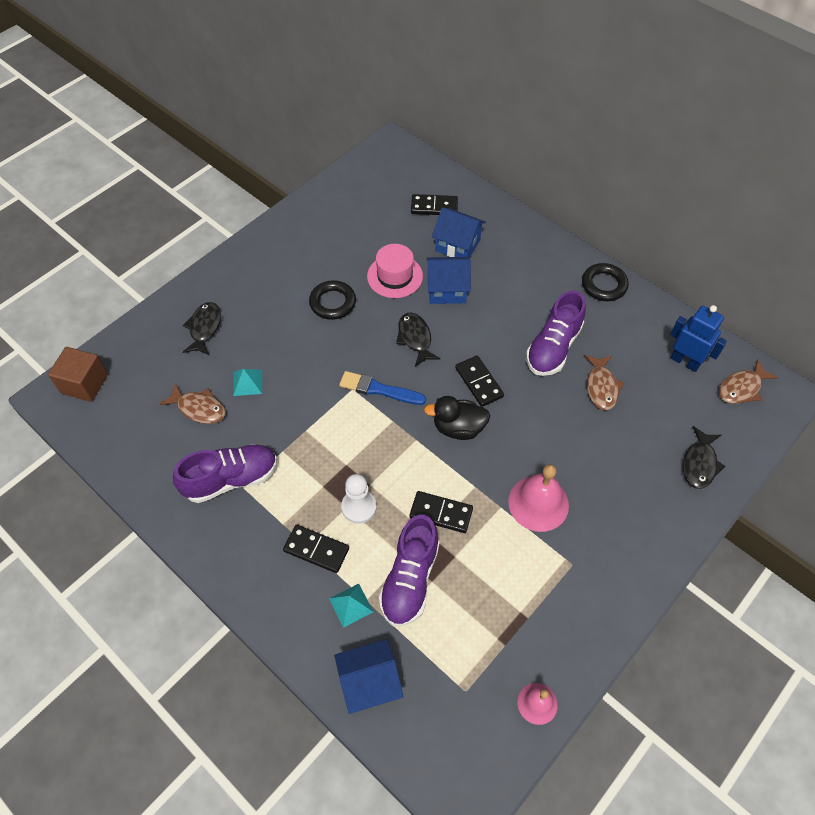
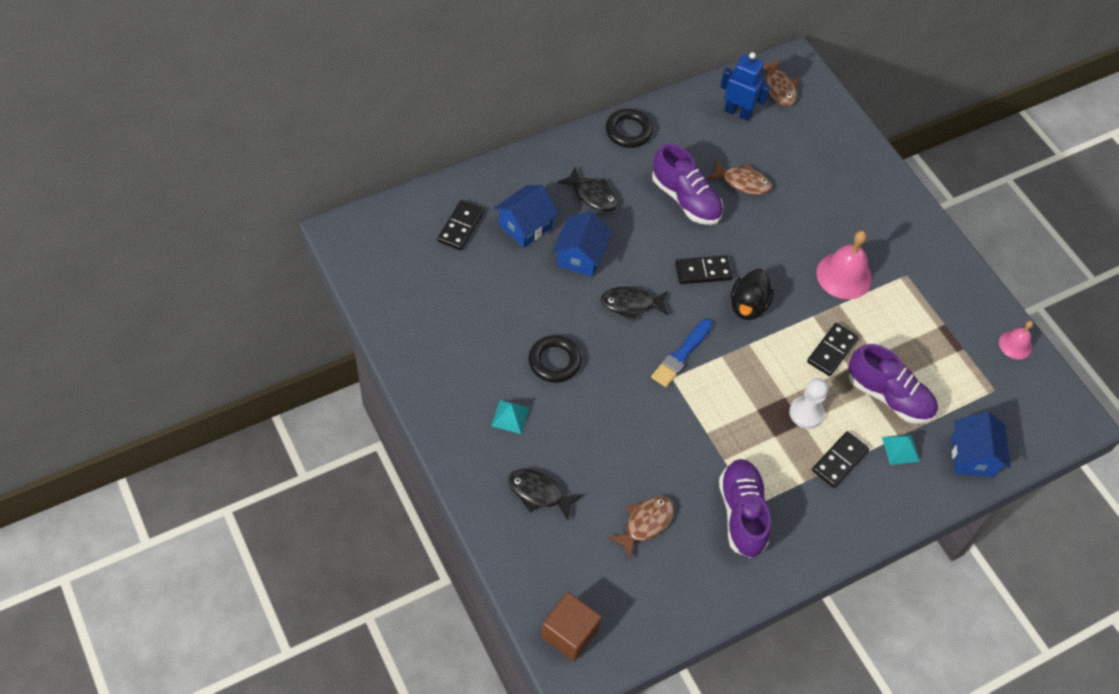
camera: 75 degrees left, 0 degrees up
(247, 382) = (629, 469): turquoise pyramid -> turquoise pyramid (510, 416)
(395, 276) = (542, 294): pink hat -> none
(685, 361) = (738, 112): blue robot -> blue robot turned 60 degrees clockwise
(699, 463) = (841, 150): black fish -> black fish (592, 195)

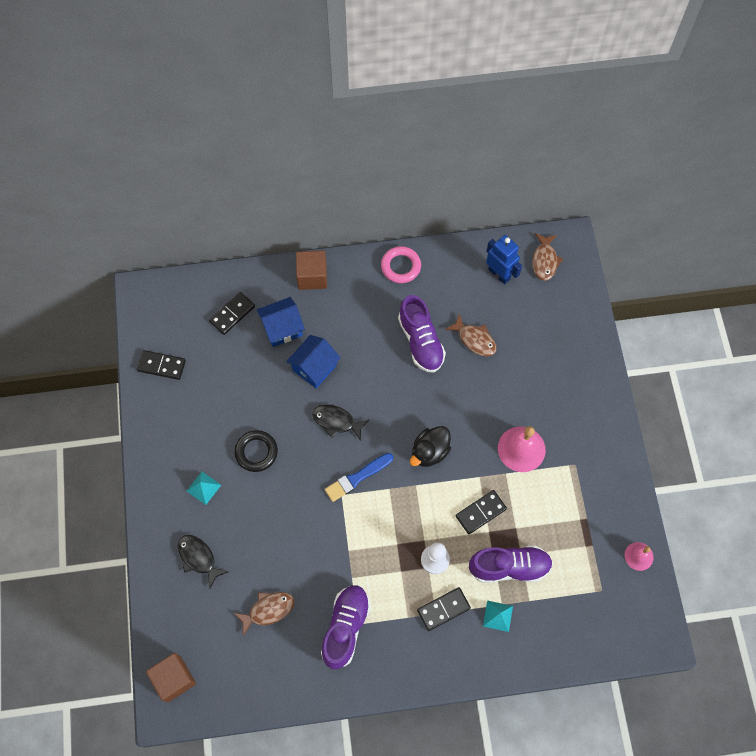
camera: 25 degrees right, 10 degrees up
(535, 165) = (312, 276): none -> brown cube
(592, 195) = (347, 316): black fish -> none
(628, 131) = (400, 266): black ring -> pink ring
(703, 271) = (407, 410): black domino -> black domino (161, 366)
(888, 396) = (509, 567): purple shoe -> purple shoe turned 60 degrees counterclockwise
(972, 456) = (555, 642): blue house -> none

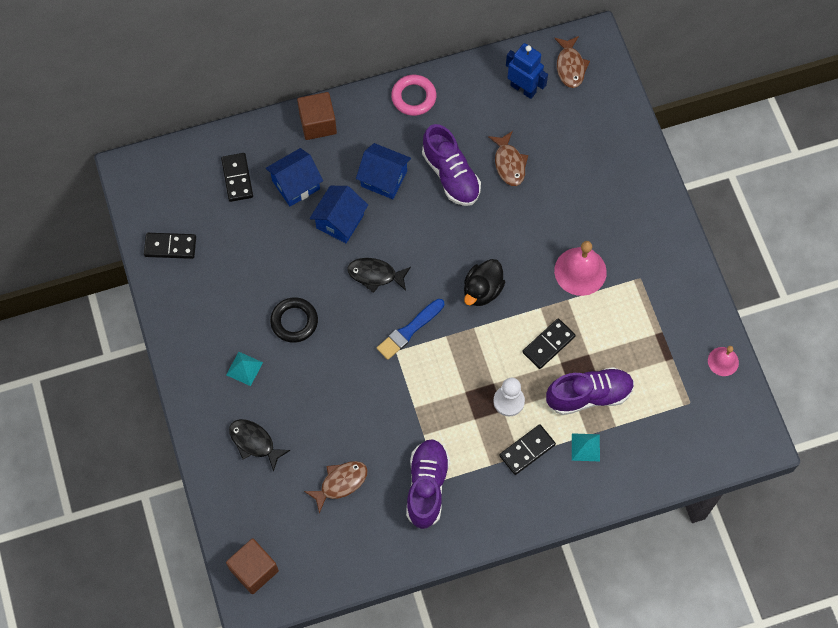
camera: 10 degrees left, 0 degrees up
(232, 314) = (237, 178): black domino -> black domino turned 45 degrees counterclockwise
(360, 335) = (384, 179): none -> blue house
(474, 339) = (509, 163): brown fish -> brown fish turned 45 degrees clockwise

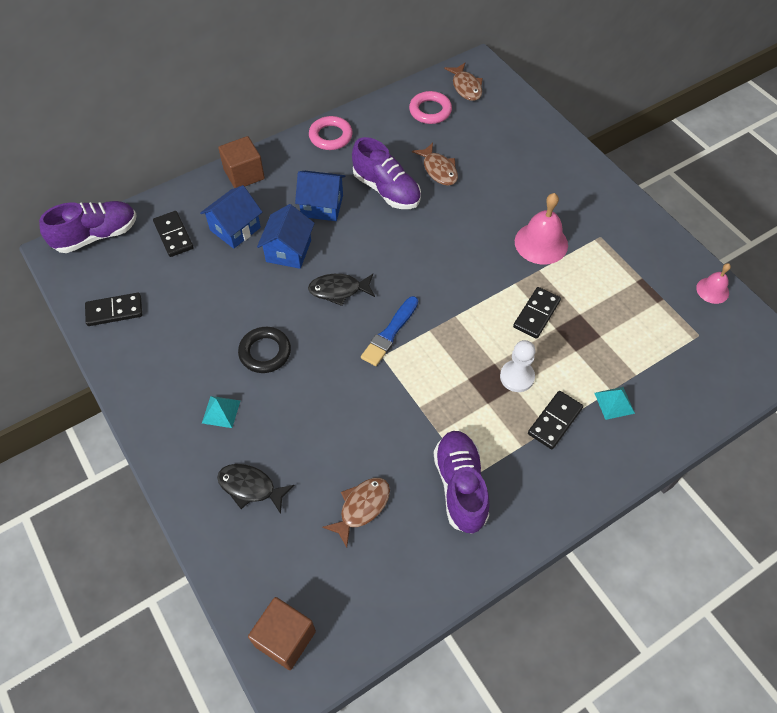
camera: 15 degrees left, 10 degrees down
(482, 290) = (452, 280): black duck -> none
(523, 88) = (430, 111): blue robot -> pink ring
(589, 395) = (596, 352): purple shoe -> purple shoe (96, 236)

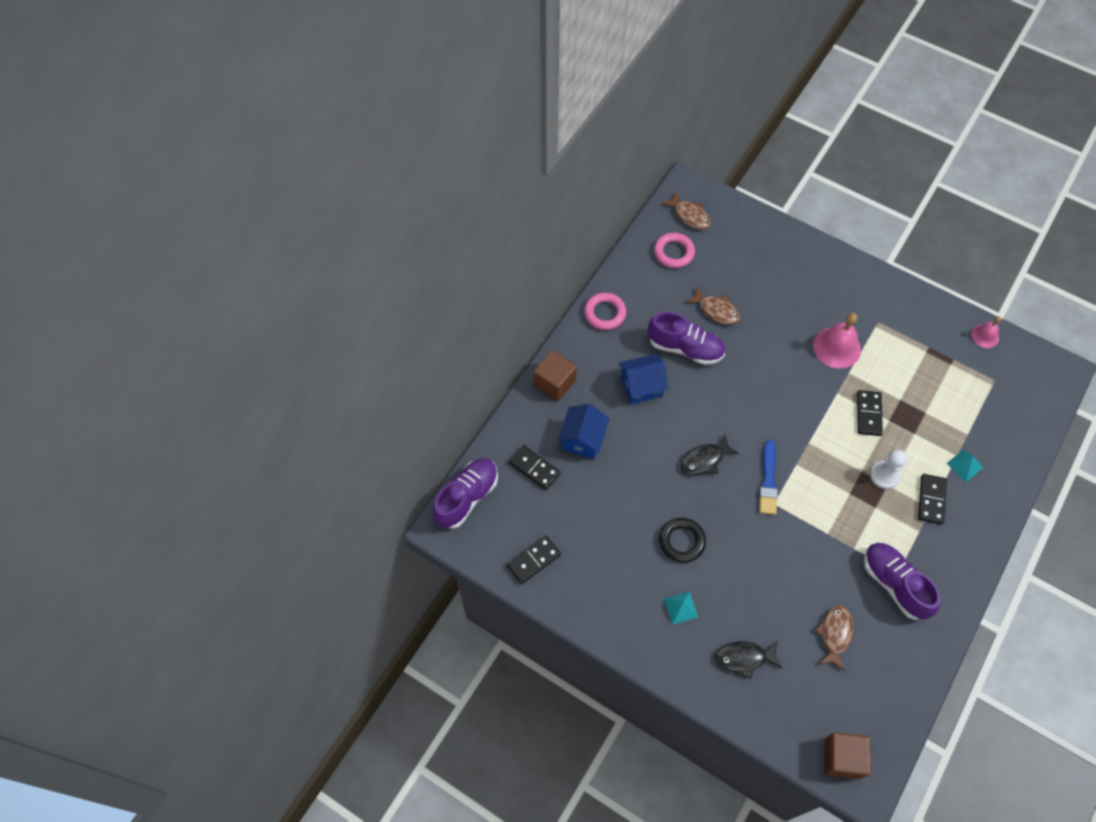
camera: 25 degrees left, 5 degrees up
(288, 251) = (641, 441): blue house -> none

